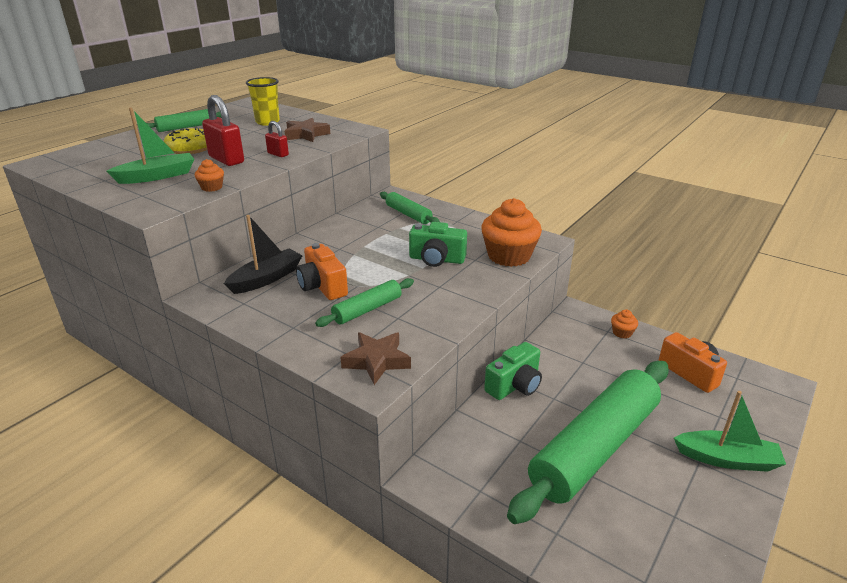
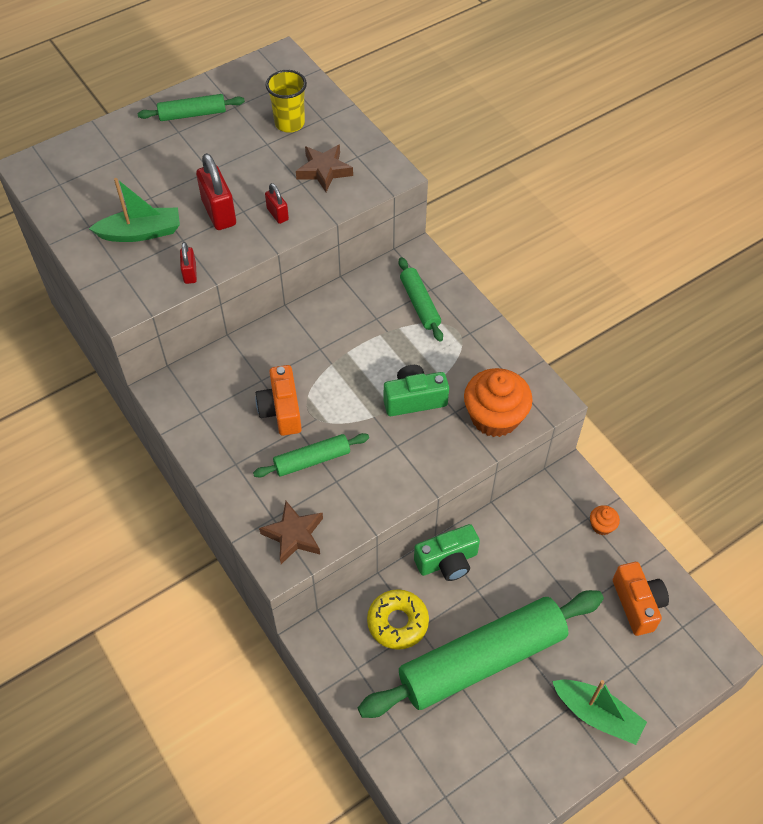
camera: 20 degrees right, 25 degrees up
(190, 148) = (187, 173): yellow donut -> yellow donut (397, 622)
(212, 187) = (190, 273): orange cupcake -> red padlock
(266, 279) = (231, 380): black boat -> none
(436, 259) = (414, 399): green camera -> green camera turned 135 degrees clockwise

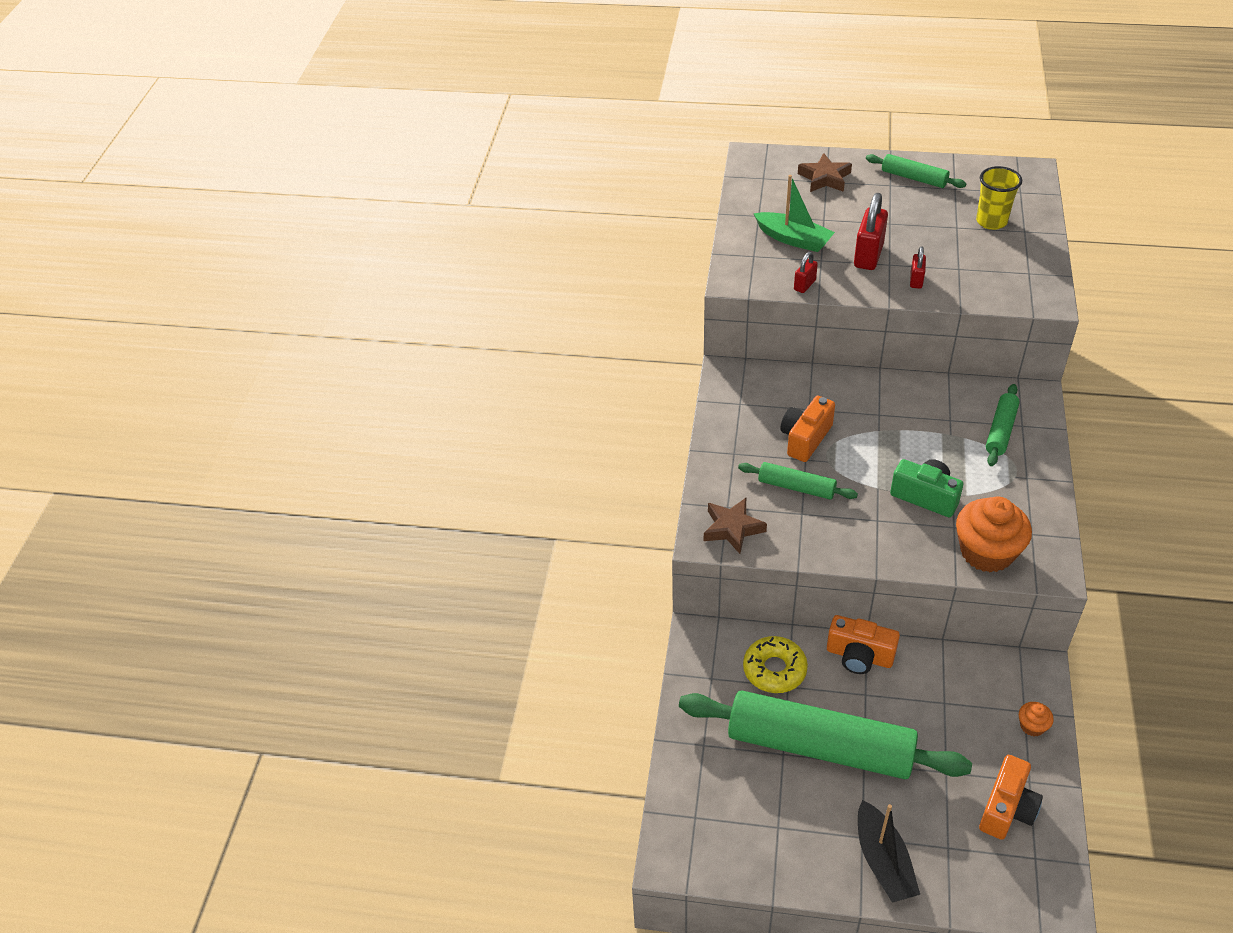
camera: 45 degrees right, 10 degrees down
(324, 171) = (987, 269): brown star -> brown star (824, 178)
(447, 561) = (859, 656): green camera -> orange camera
(597, 714) = (883, 861): green boat -> black boat

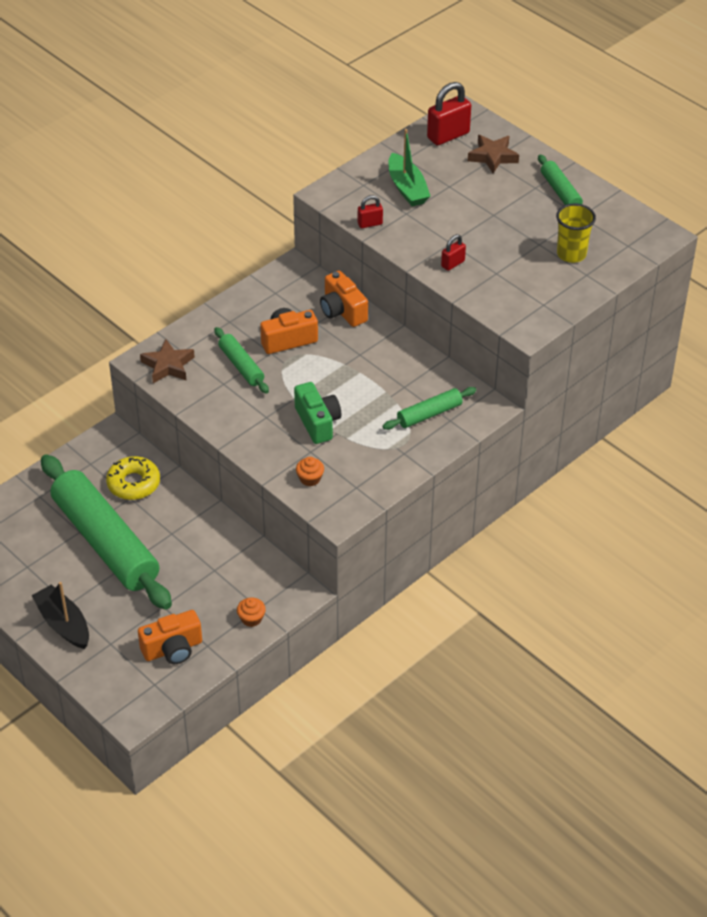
camera: 35 degrees right, 0 degrees up
(859, 656) = (196, 510): orange camera -> orange camera (342, 311)
(868, 256) = (443, 228): red padlock -> red padlock (448, 135)
(883, 861) = (63, 624): black boat -> black boat turned 120 degrees clockwise
(987, 552) = (310, 479): orange cupcake -> orange cupcake, size x0.45

